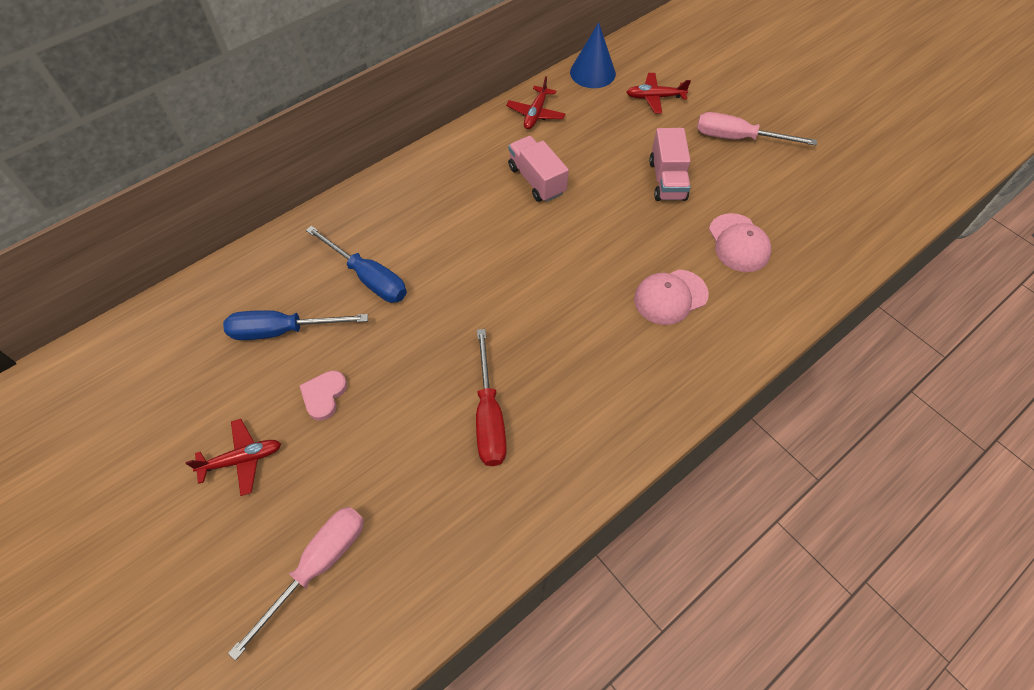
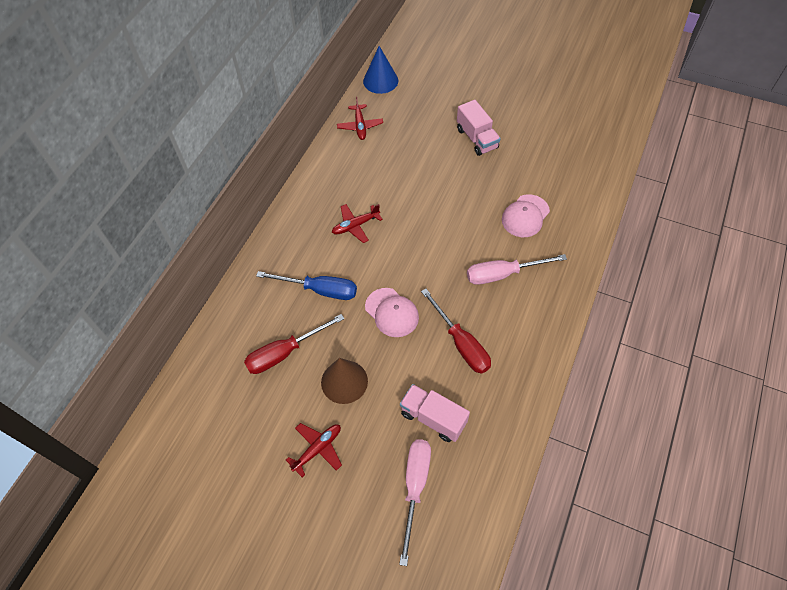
camera: 25 degrees left, 0 degrees up
(282, 331) = (284, 353): blue screwdriver -> red screwdriver
(324, 395) = (344, 381): pink heart -> brown cone
(536, 180) = (391, 173): pink truck -> pink truck (433, 418)
(654, 97) = (433, 83): red plane -> red plane (355, 226)
(737, 138) = (504, 91): pink screwdriver -> pink screwdriver (503, 274)
(738, 243) = (546, 163): pink cap -> pink cap (392, 312)

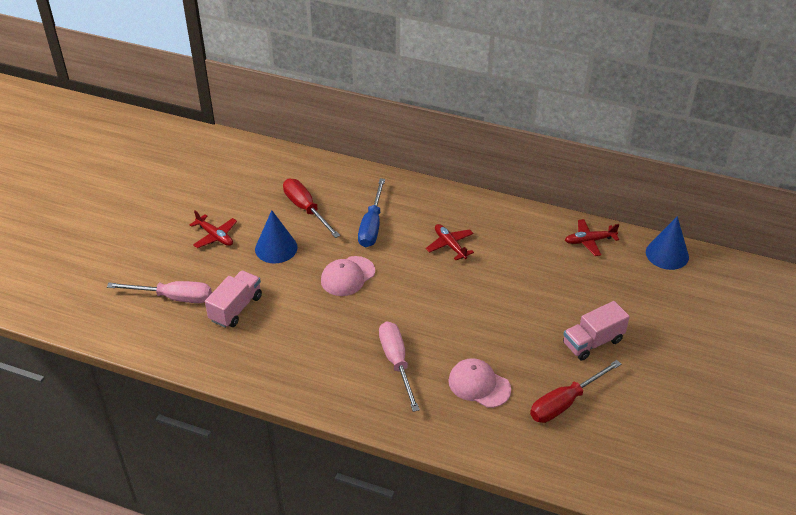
camera: 85 degrees right, 15 degrees down
(344, 381) = (276, 248): brown cone -> blue cone
(461, 343) = (312, 328): red screwdriver -> red screwdriver (565, 402)

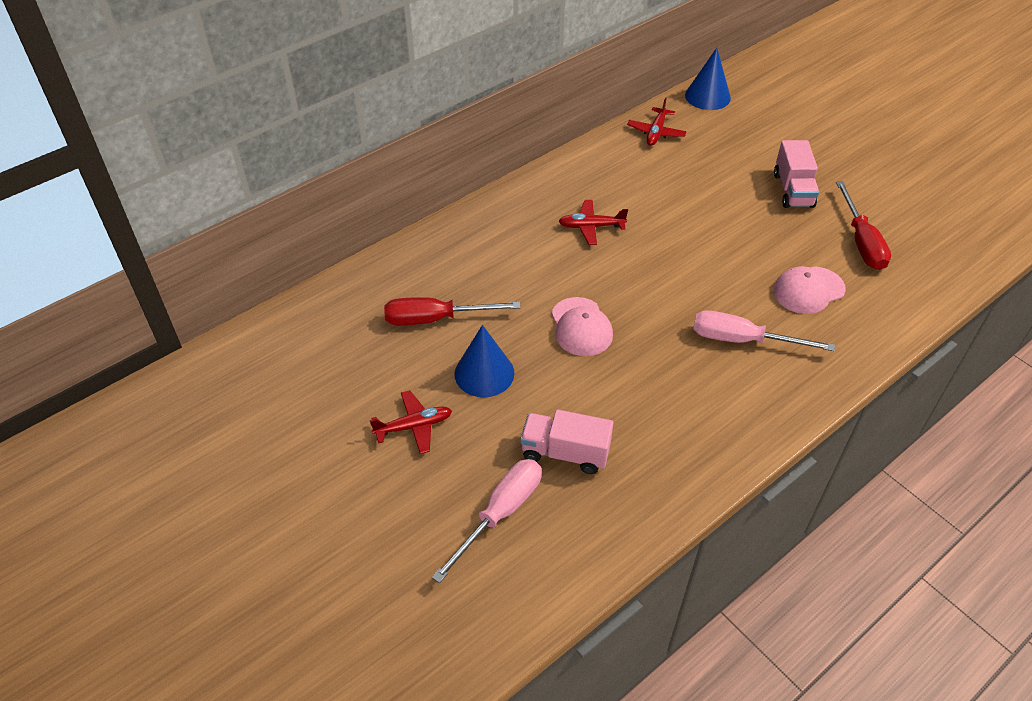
camera: 60 degrees left, 5 degrees up
(236, 308) = (565, 453): pink truck -> pink truck turned 45 degrees counterclockwise
(372, 226) = (512, 274): blue screwdriver -> none

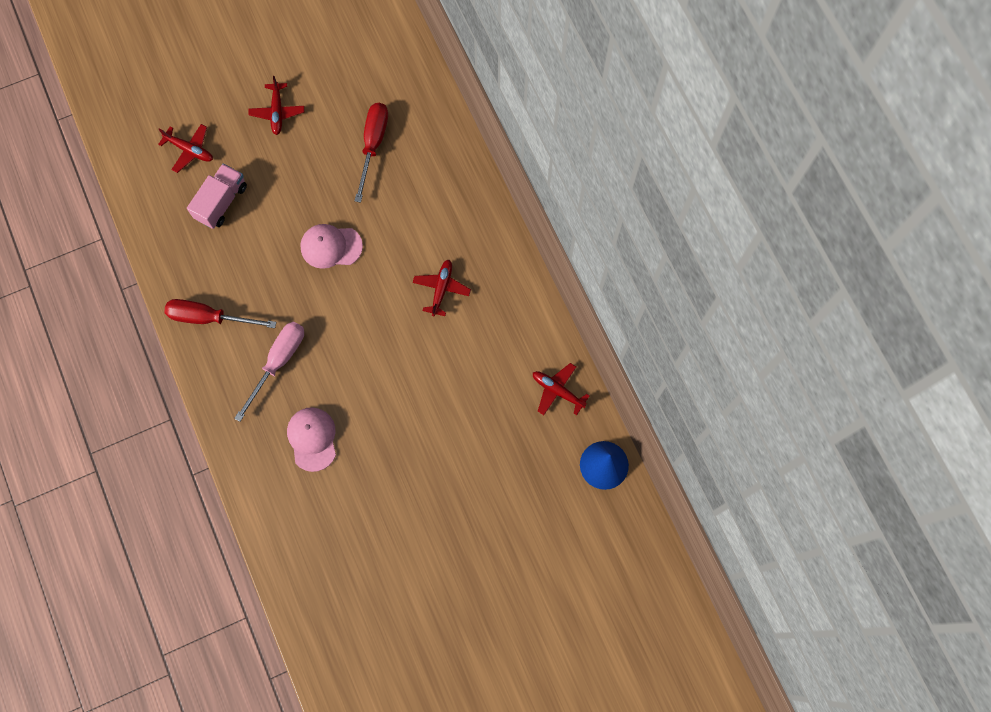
camera: 105 degrees right, 25 degrees up
(484, 373) = (309, 167): blue cone -> none
(500, 513) = (190, 150): pink screwdriver -> red plane
(793, 190) = (438, 485): pink truck -> none
(861, 242) = (353, 514): red screwdriver -> red screwdriver (209, 317)

